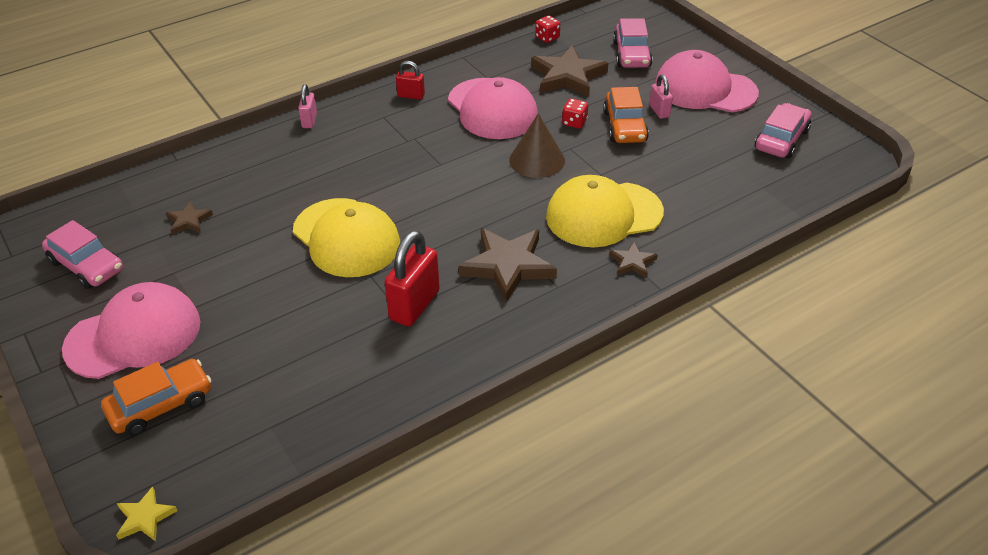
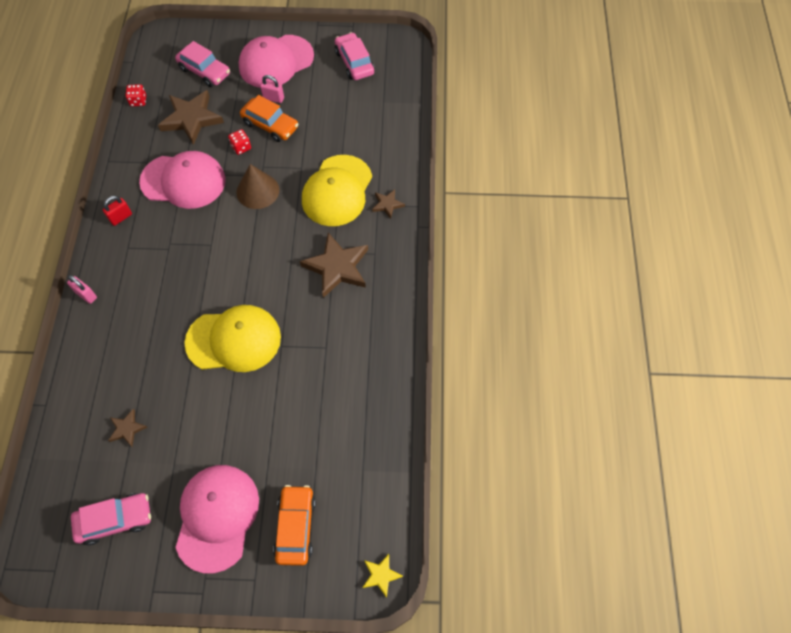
camera: 55 degrees left, 20 degrees up
(414, 305) = (327, 336): red padlock -> none

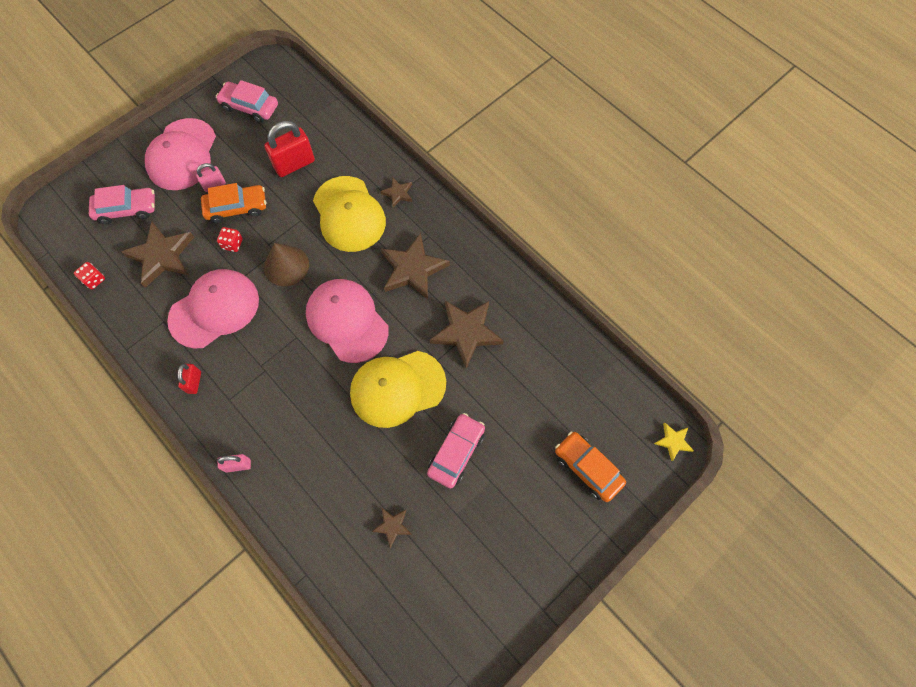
camera: 45 degrees left, 5 degrees up
(115, 520) = (460, 594): pink car -> pink car (456, 452)
(217, 517) = (529, 516): pink cap -> pink cap (347, 321)
(234, 340) = (397, 388): yellow cap -> yellow cap turned 150 degrees counterclockwise
(322, 346) = (466, 332): none -> brown star
(340, 126) = (294, 164): none -> red padlock

